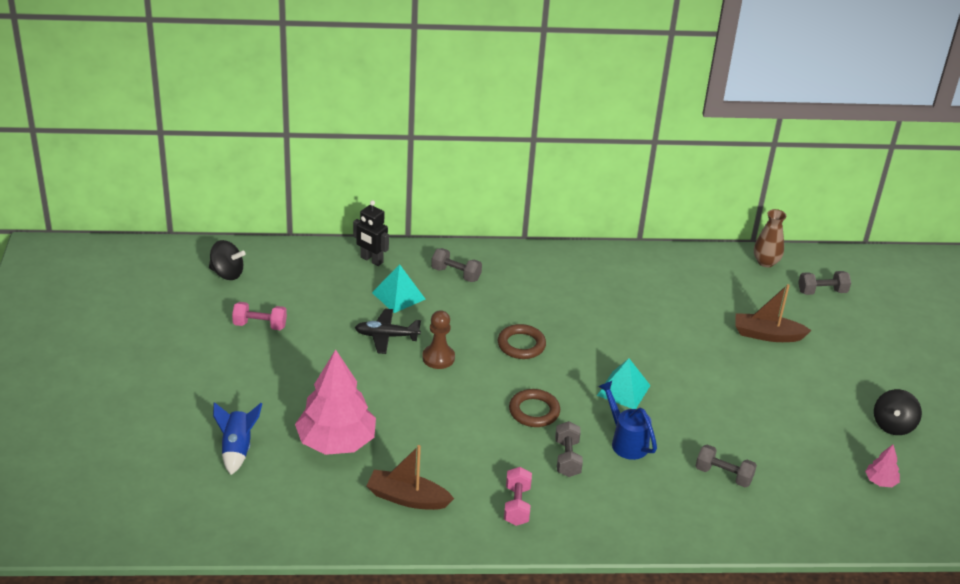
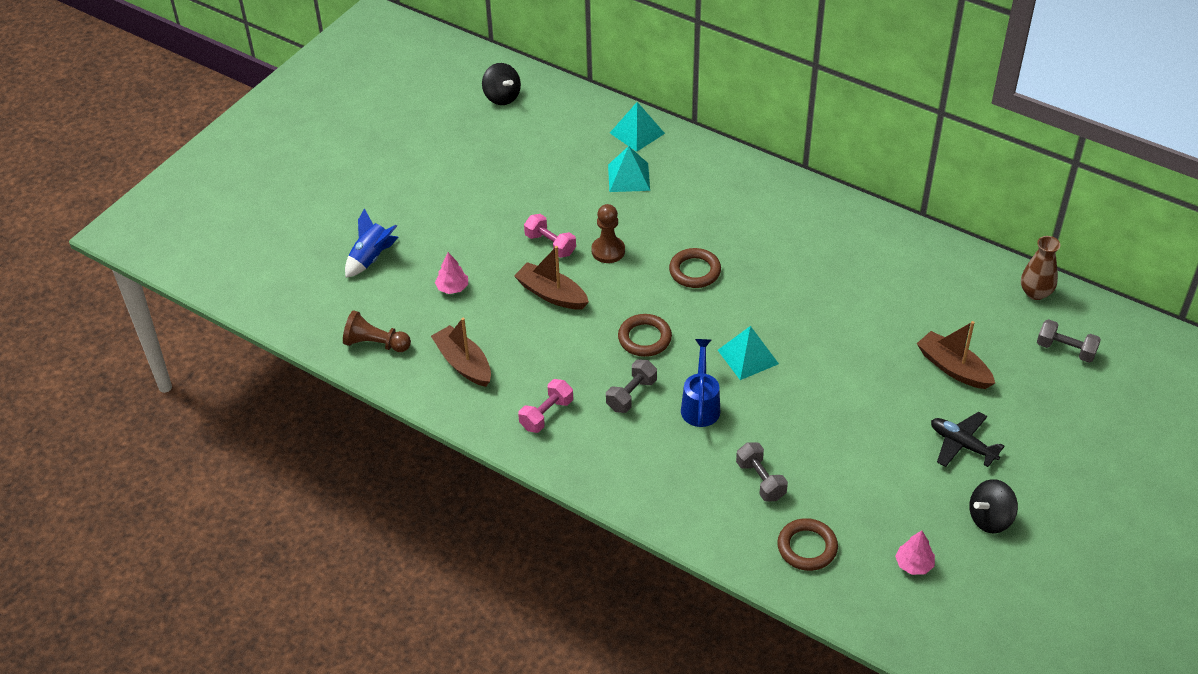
camera: 40 degrees right, 10 degrees up
(260, 325) = (486, 156): pink dumbbell -> pink dumbbell (550, 244)
(312, 518) = (375, 344): none -> brown pawn
(336, 442) = (452, 288): pink tree -> pink tree, size x0.43
(371, 260) = (637, 133): black robot -> turquoise pyramid
(386, 336) = (582, 211): black plane -> black plane (962, 445)
(426, 410) = (552, 294): none -> brown boat
(456, 274) = (701, 177): grey dumbbell -> none
(803, 507) = (807, 547): none -> brown ring

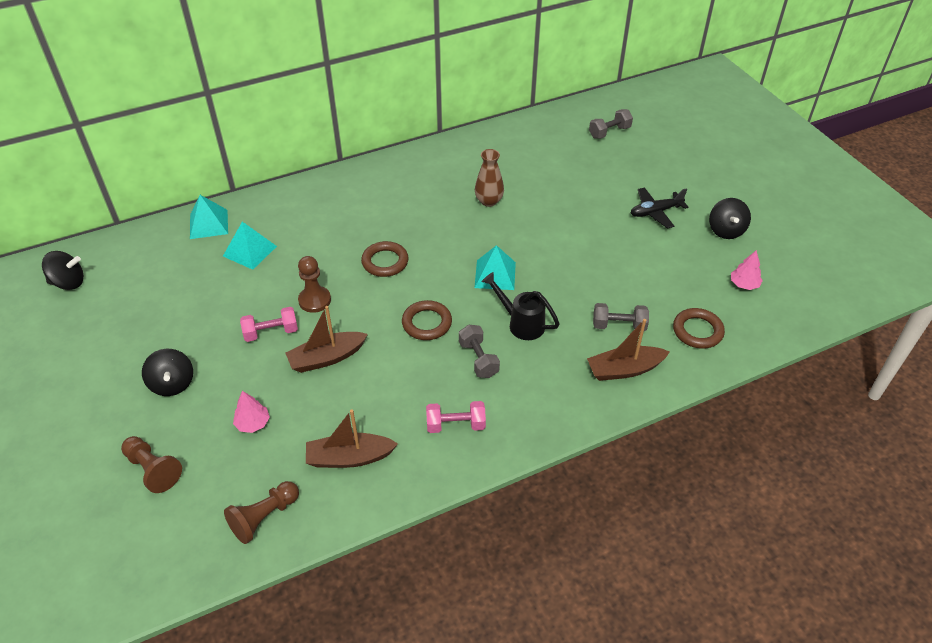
camera: 60 degrees left, 0 degrees up
(371, 258) = (153, 470): blue rocket -> brown pawn
(453, 219) = (172, 384): none -> black spinning top
(546, 414) = (455, 425): pink dumbbell -> pink dumbbell turned 75 degrees counterclockwise
(700, 404) = (521, 323): blue watering can -> black watering can
(953, 368) = (587, 184): brown boat -> brown boat (624, 369)
(1035, 293) = (552, 120): brown vase -> brown vase (489, 201)

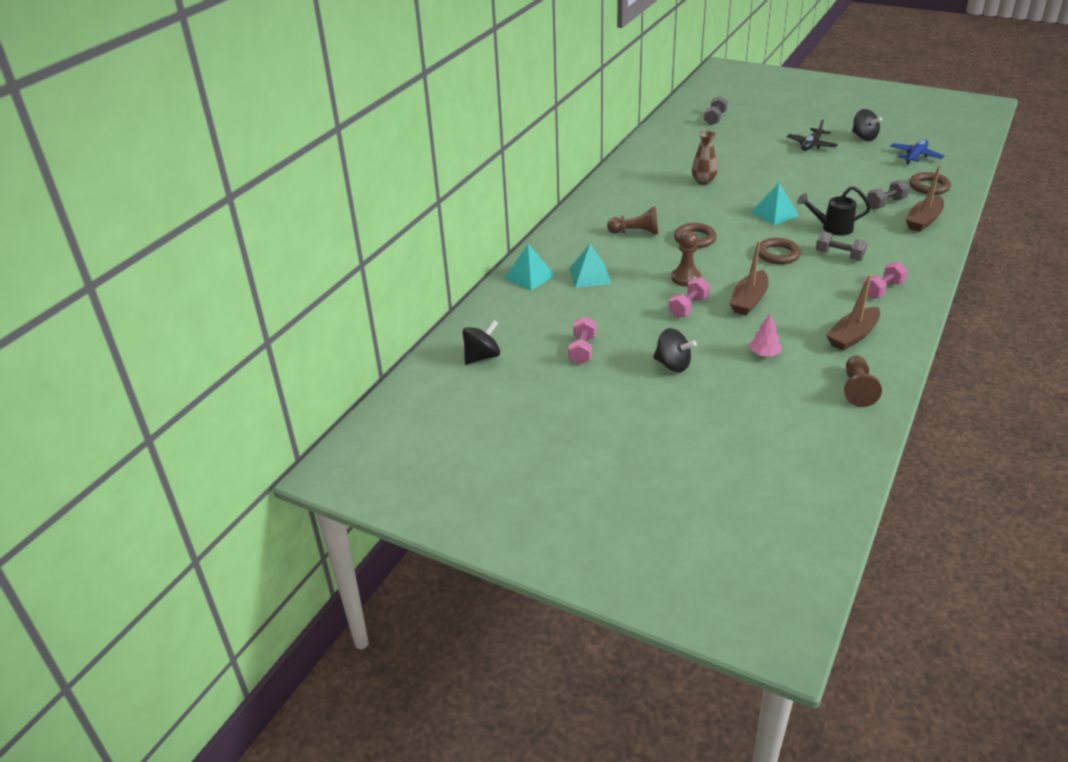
camera: 35 degrees left, 10 degrees down
(137, 323) = (582, 350): none -> pink dumbbell
(153, 470) = (745, 410): brown pawn -> brown pawn (636, 232)
(744, 284) = (915, 156): pink tree -> blue plane

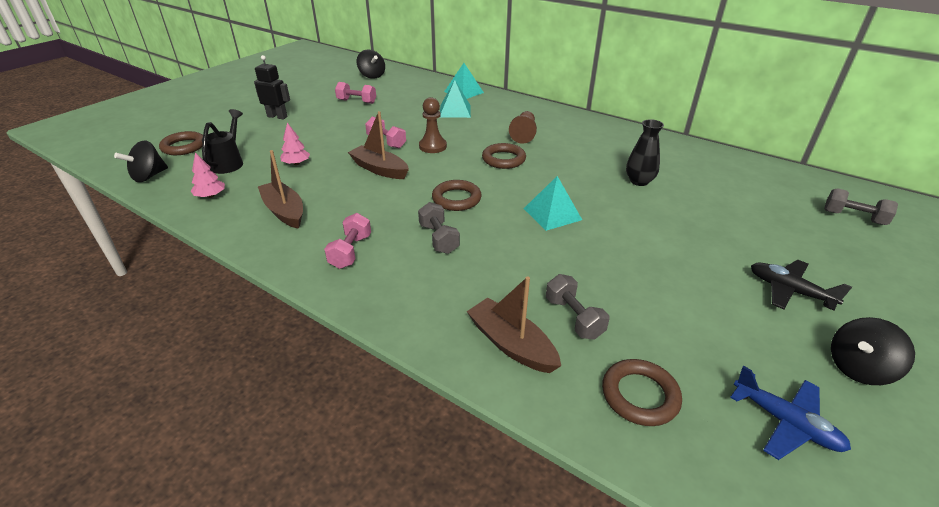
camera: 95 degrees right, 0 degrees up
(652, 404) = (277, 116): none -> black robot
(672, 365) = (314, 127): black spinning top -> black spinning top (149, 176)
(703, 181) = (639, 181): brown vase -> black vase
(770, 454) = (184, 147): none -> brown ring
(831, 228) = (507, 248): black watering can -> black watering can (229, 162)
(839, 255) = (438, 238): grey dumbbell -> grey dumbbell turned 60 degrees counterclockwise
(857, 389) = (211, 196): brown pawn -> pink tree
(882, 290) = (350, 251): pink dumbbell -> pink dumbbell turned 45 degrees clockwise

